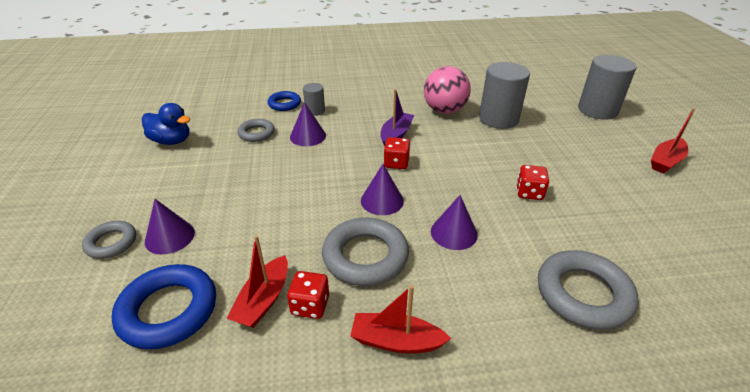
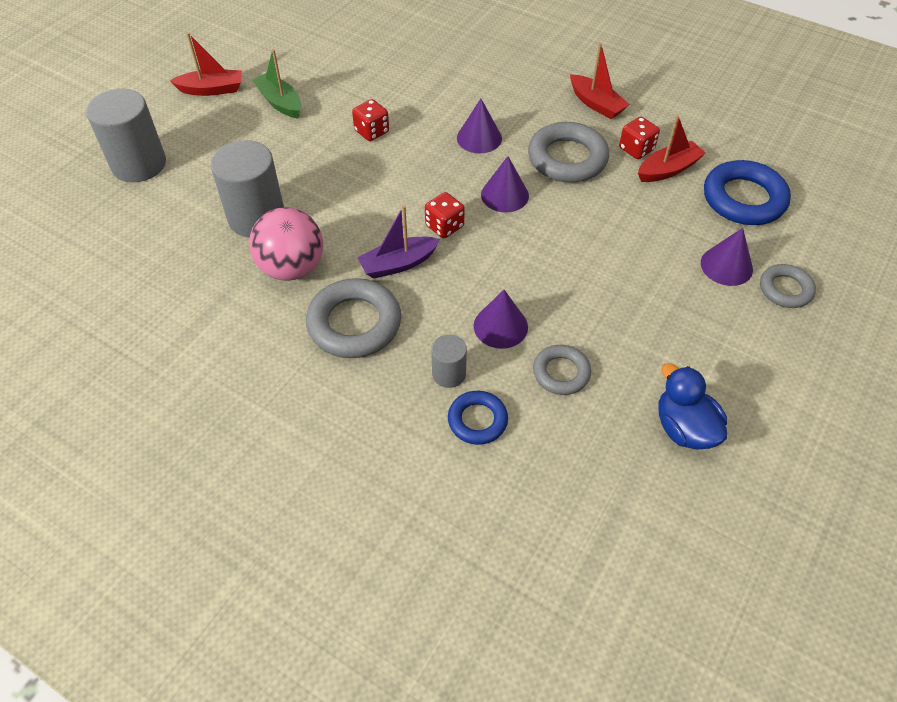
camera: 140 degrees left, 15 degrees up
(583, 294) = (449, 64): grey ring -> grey ring (354, 323)
(616, 177) = (280, 102): none -> green boat

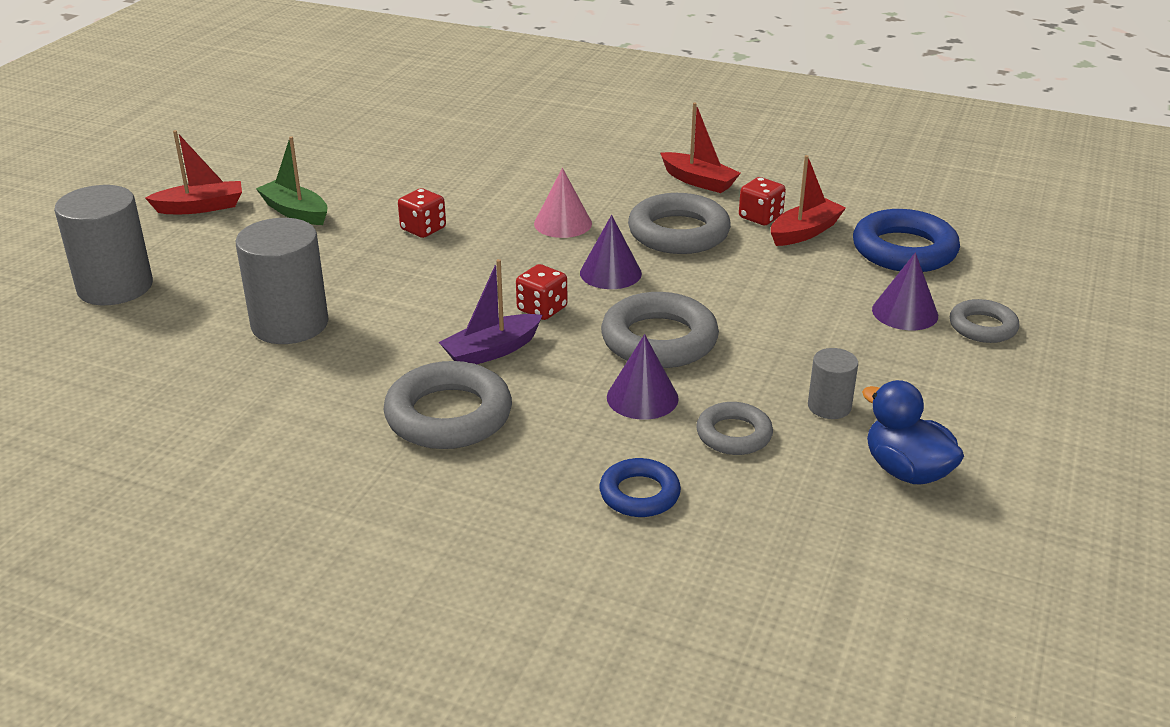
camera: 10 degrees left, 20 degrees down
(292, 268) = (350, 368): pink ball -> none
(449, 374) = (588, 451): grey cylinder -> grey cylinder (829, 406)
(479, 138) = (563, 223): purple cone -> pink cone
(526, 269) = (659, 340): none -> grey ring

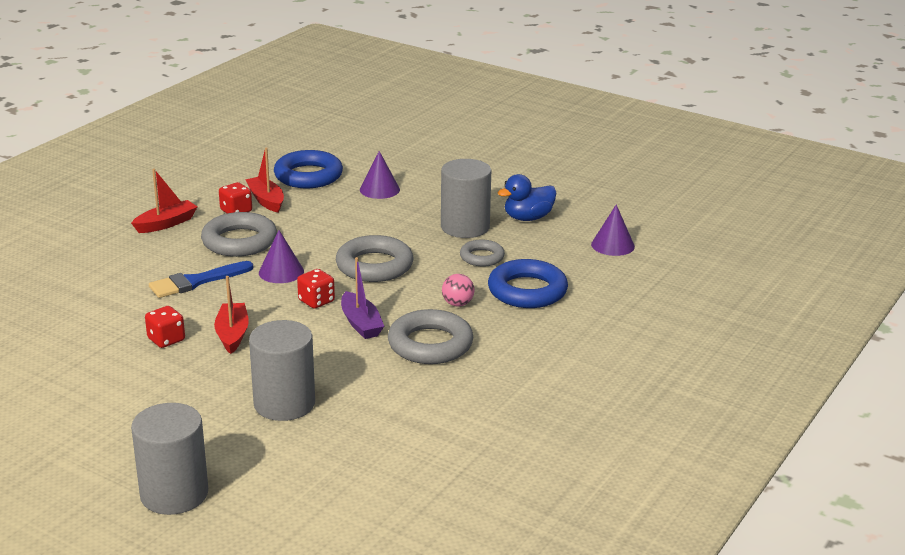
camera: 80 degrees left, 5 degrees down
(200, 207) = (43, 452): red boat -> red boat (232, 334)
(295, 212) = (91, 399): green boat -> none
(563, 223) = (196, 281): pink cone -> blue brush
(573, 427) = (457, 304): none -> pink ball
(639, 494) = (527, 291): blue ring -> blue ring, size x1.71
(642, 397) = (435, 279): purple cone -> purple cone (612, 245)
(829, 406) = (465, 227): grey cylinder -> grey cylinder, size x1.94
(982, 327) = (405, 172): grey ring -> none

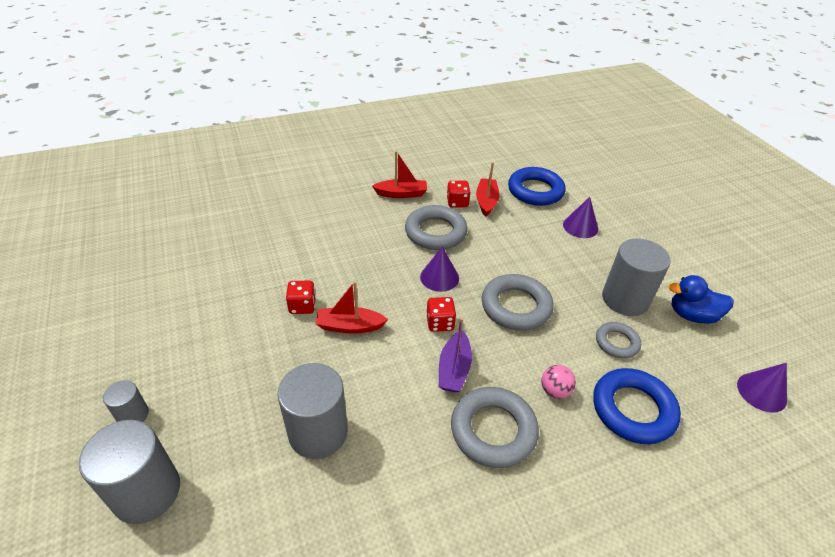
camera: 35 degrees right, 15 degrees up
(92, 465) = (133, 415): none -> grey cylinder
(196, 281) = (373, 257): blue brush -> none
(232, 334) = (350, 326): red boat -> red boat turned 120 degrees counterclockwise

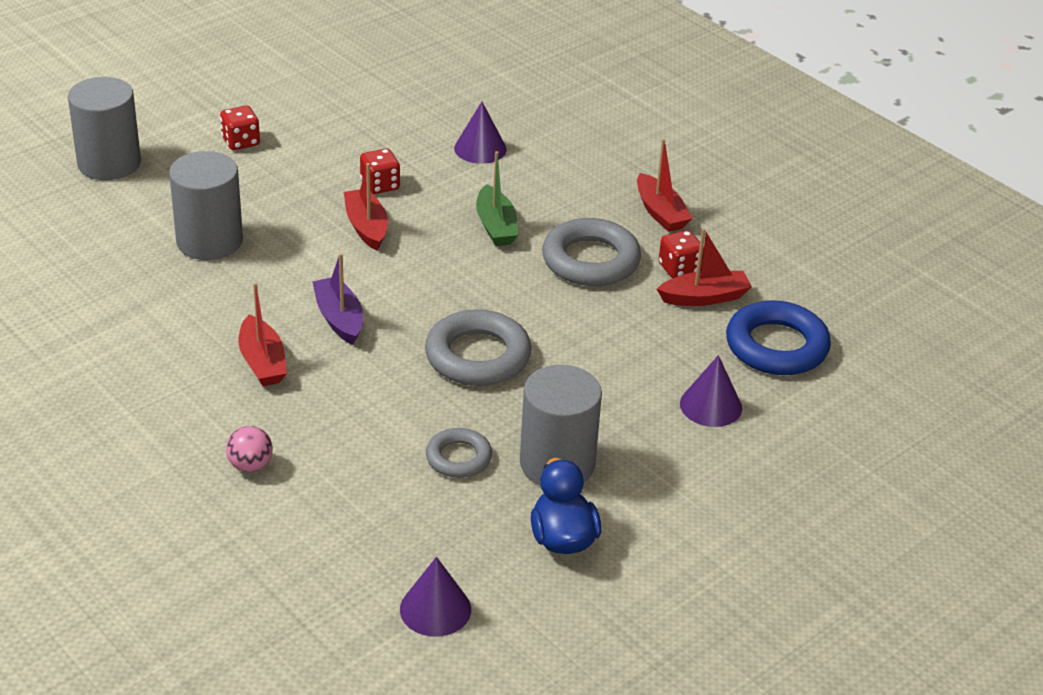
camera: 70 degrees right, 5 degrees down
(133, 415) = (183, 127): grey cylinder -> none
(381, 262) = (496, 226): none -> green boat
(439, 277) = (496, 280): purple cone -> purple cone (480, 148)
(440, 323) = (410, 295): red dice -> red dice (241, 142)
(454, 369) = (339, 319): purple boat -> purple boat turned 75 degrees clockwise
(493, 430) = (262, 362): grey ring -> red boat
(554, 391) = (344, 405): pink ball -> pink ball (250, 465)
(633, 409) = (344, 477): blue ring -> none

